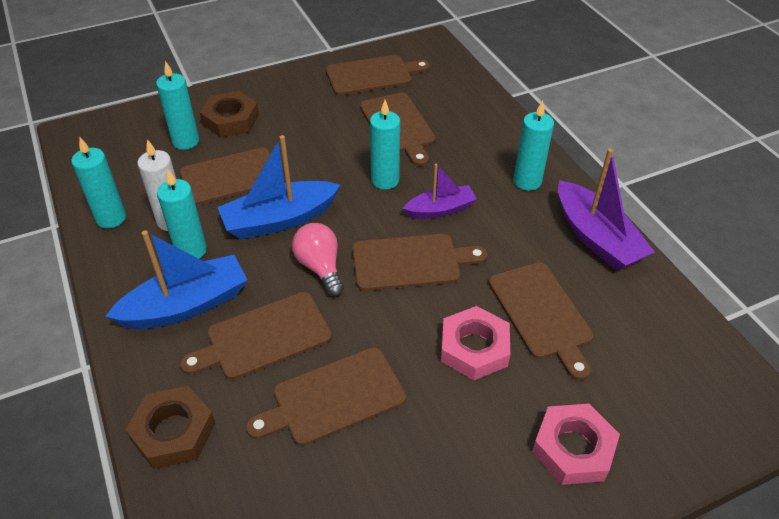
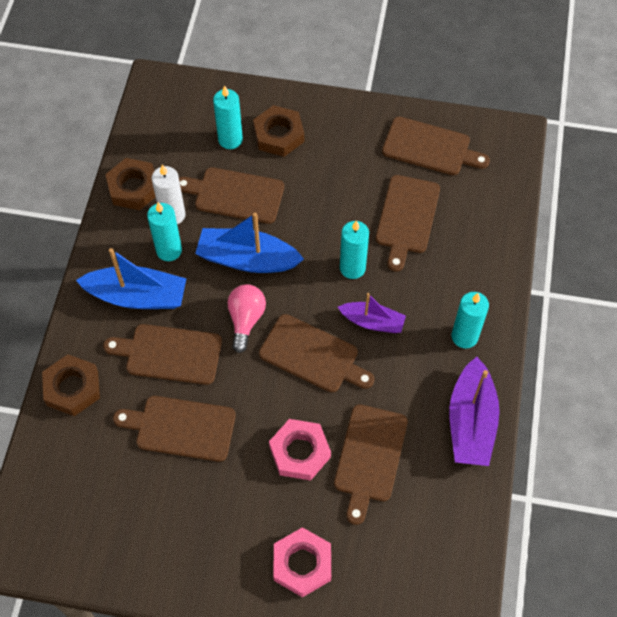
camera: 35 degrees right, 15 degrees up
(111, 218) = (133, 188): turquoise candle -> brown nut

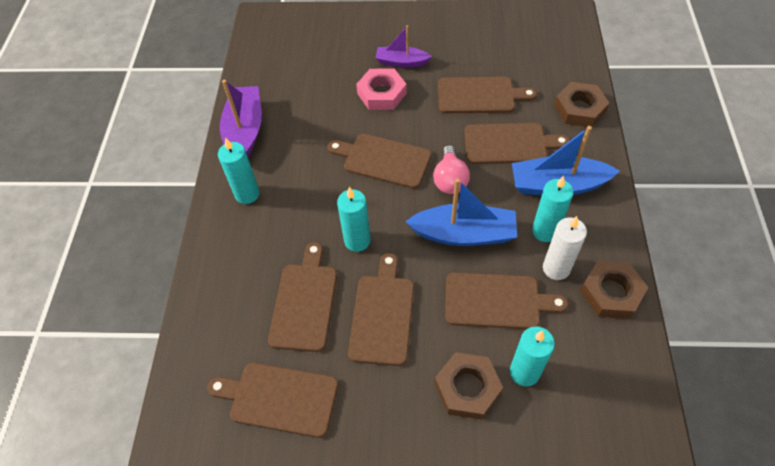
camera: 175 degrees right, 5 degrees down
(302, 564) = (368, 34): pink nut -> none
(370, 457) = (326, 97): brown cutting board -> brown cutting board (382, 315)
(372, 322) = (333, 194): purple boat -> purple boat (401, 62)

